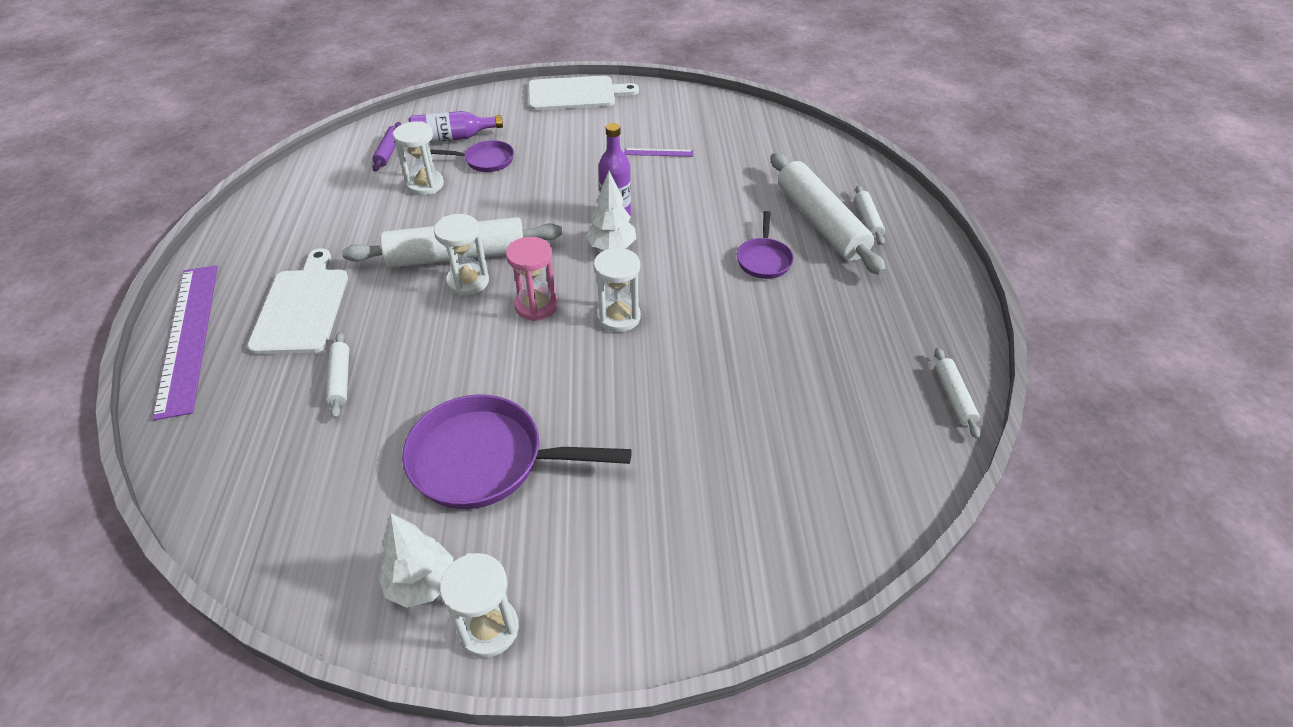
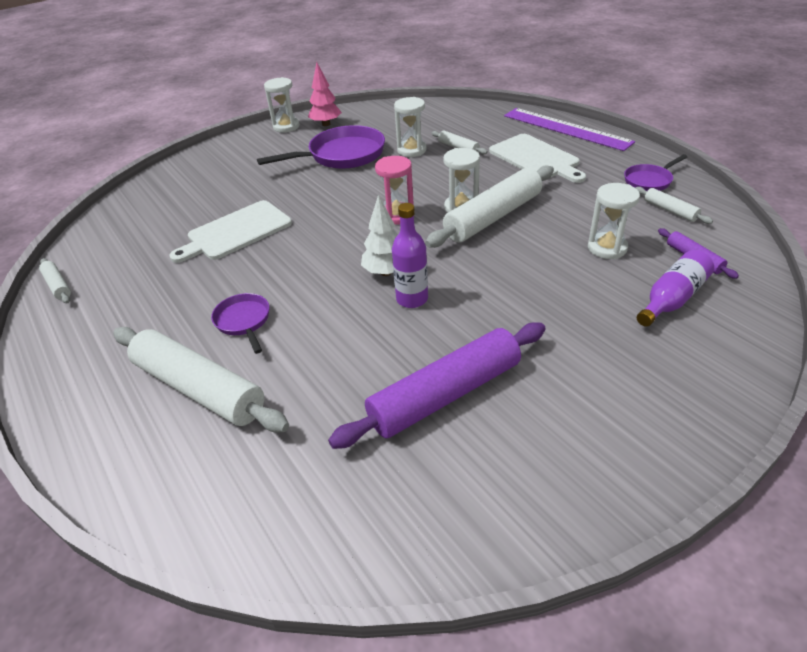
camera: 150 degrees right, 5 degrees down
(421, 584) = (326, 124): white tree -> pink tree
(486, 160) = (600, 293): purple pan -> purple pan (649, 180)
(575, 94) = (661, 441): white cutting board -> white cutting board (236, 232)
(618, 317) = (333, 232): white hourglass -> white hourglass (412, 150)
(658, 152) = (445, 394): purple ruler -> purple rolling pin
(867, 220) = (143, 418): white rolling pin -> white rolling pin (670, 210)

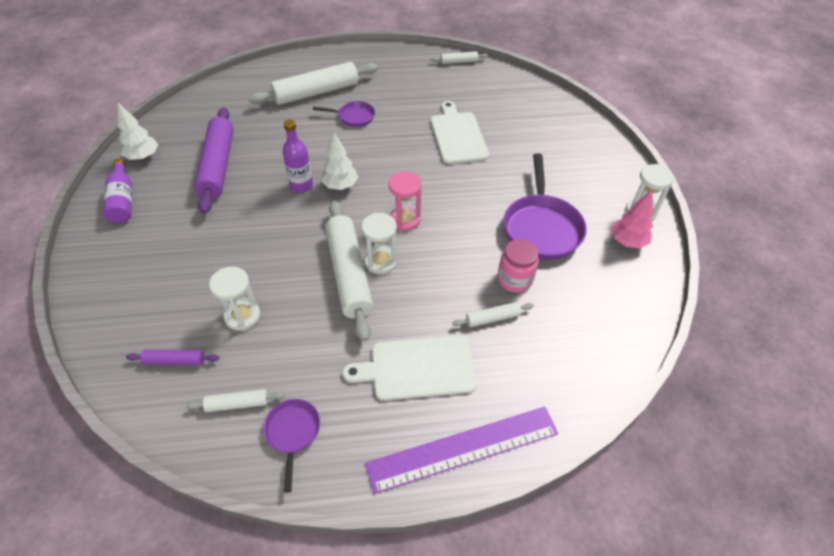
camera: 115 degrees right, 10 degrees up
(412, 150) = (514, 279): white hourglass -> pink jar
(508, 505) = (143, 157): none -> white tree
(672, 299) = (161, 309): purple bottle -> purple bottle (123, 200)

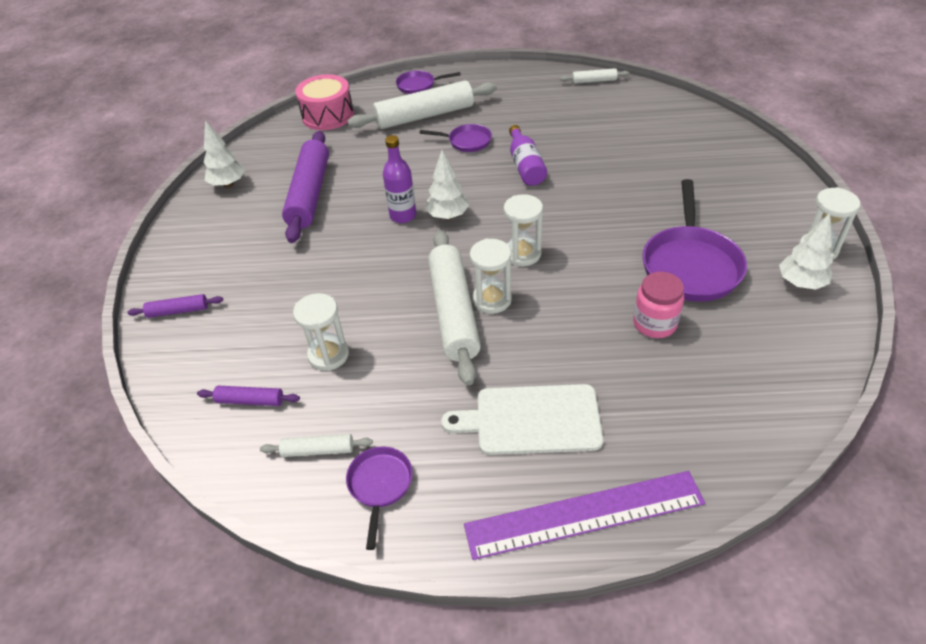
camera: 10 degrees right, 5 degrees down
(104, 279) = (178, 311): none -> purple rolling pin
(123, 200) = (203, 229): purple bottle -> purple bottle (525, 166)
(230, 91) = (328, 115): none -> pink drum
(310, 64) = (418, 85): none -> purple pan
(405, 220) = (522, 254): pink hourglass -> white hourglass
(458, 135) = (590, 162): white cutting board -> none
(492, 318) = (625, 367): white rolling pin -> none
(627, 242) = (800, 283): pink tree -> white tree

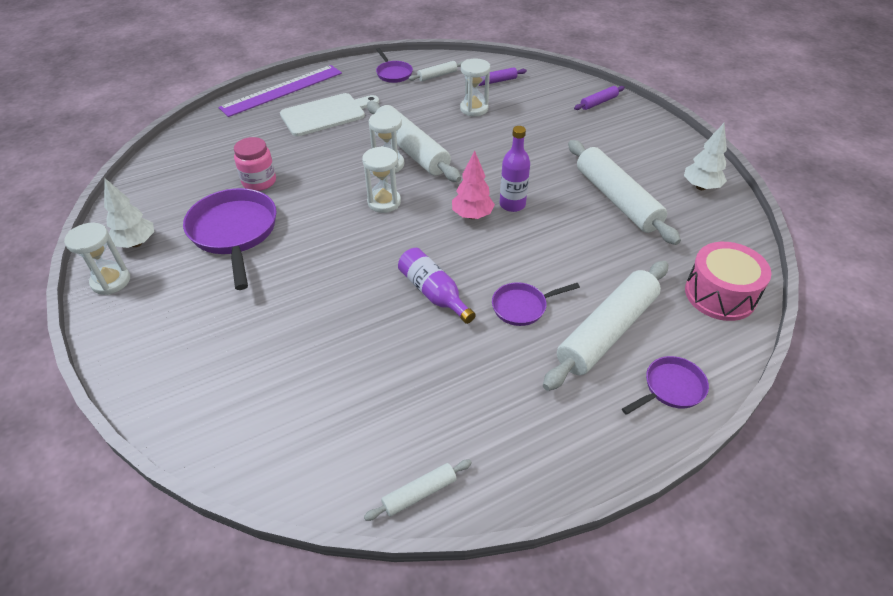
camera: 150 degrees right, 0 degrees up
(309, 194) = (617, 199): purple rolling pin -> white rolling pin
(447, 216) = (472, 215): white tree -> pink tree

